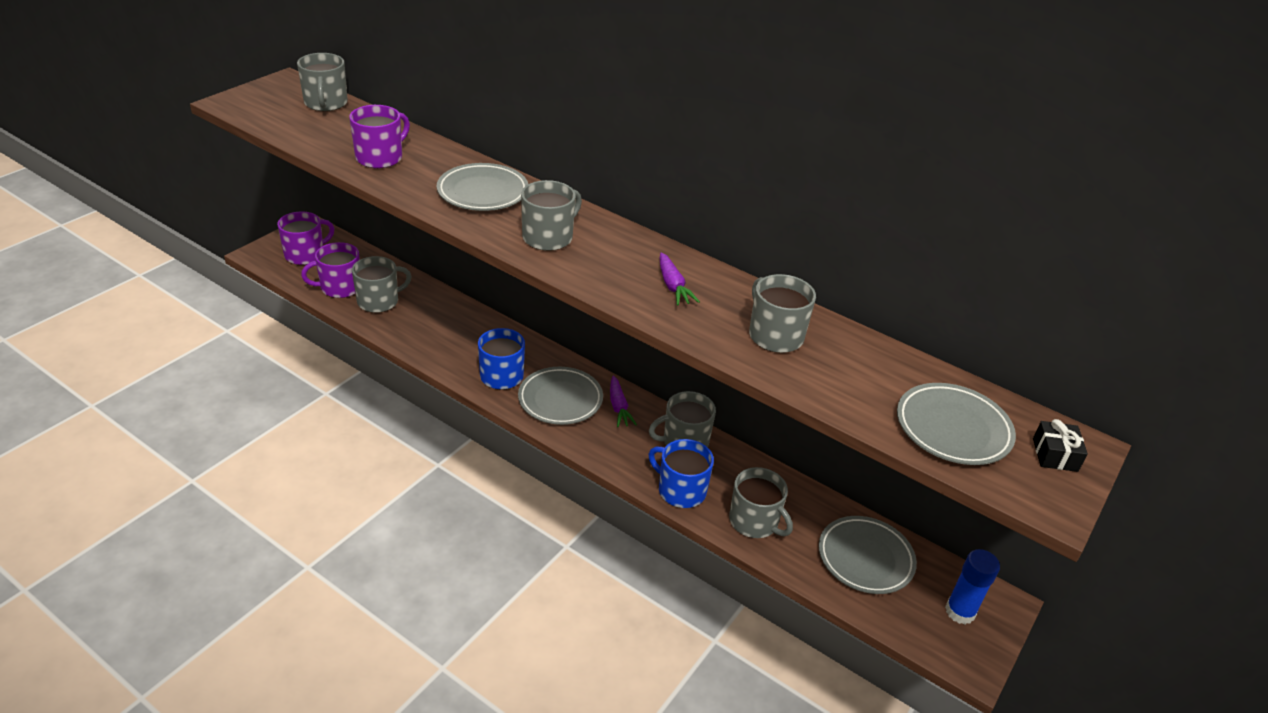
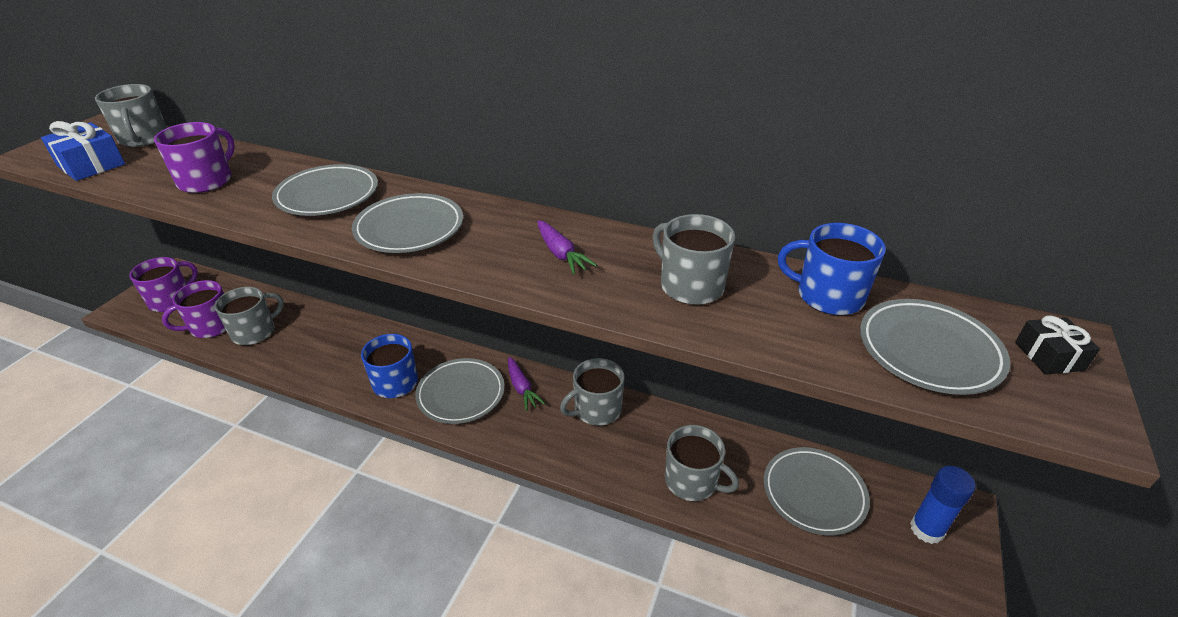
camera: 10 degrees left, 0 degrees up
(282, 123) = (91, 165): none -> blue gift
(548, 237) = (409, 228): grey mug -> grey plate
(680, 490) = (608, 465): blue mug -> blue mug (828, 296)

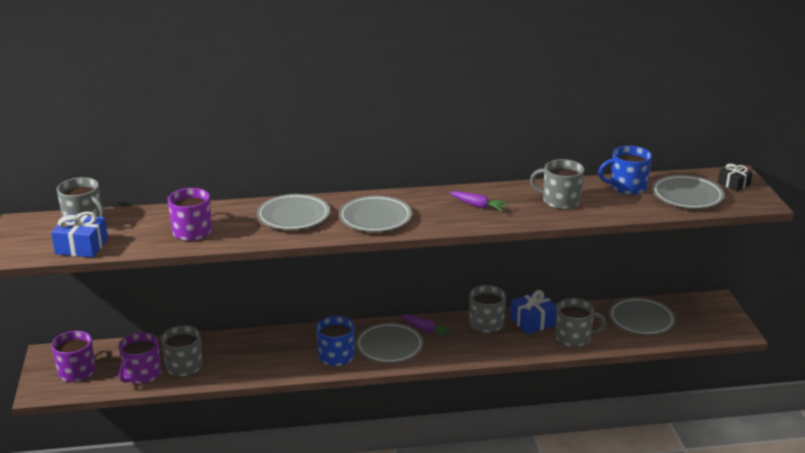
camera: 30 degrees left, 10 degrees down
(658, 430) = (533, 321): none -> blue gift
(926, 529) = (706, 315): blue glue stick -> none

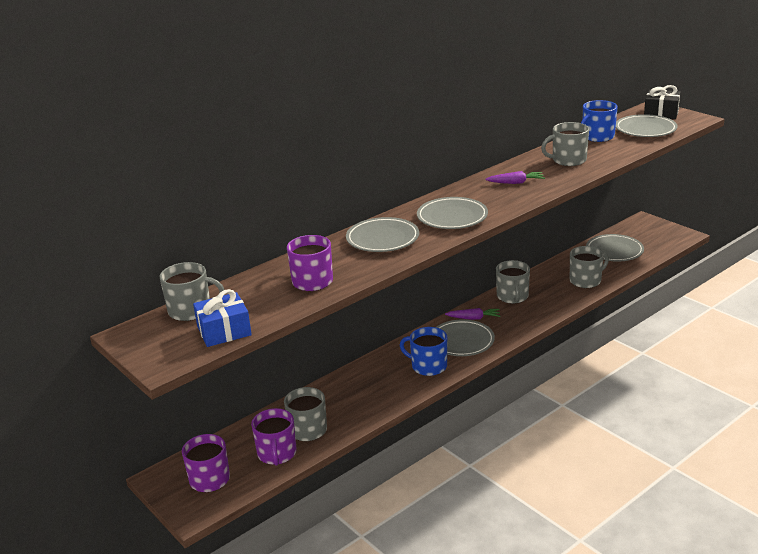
camera: 30 degrees left, 0 degrees up
(533, 321) = (543, 281): blue gift -> none
(733, 184) = (661, 113): black gift -> black gift, size x1.55

